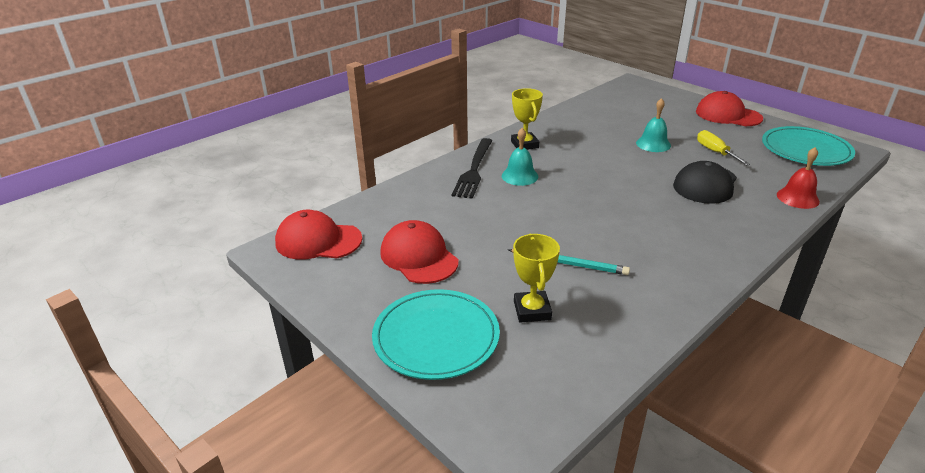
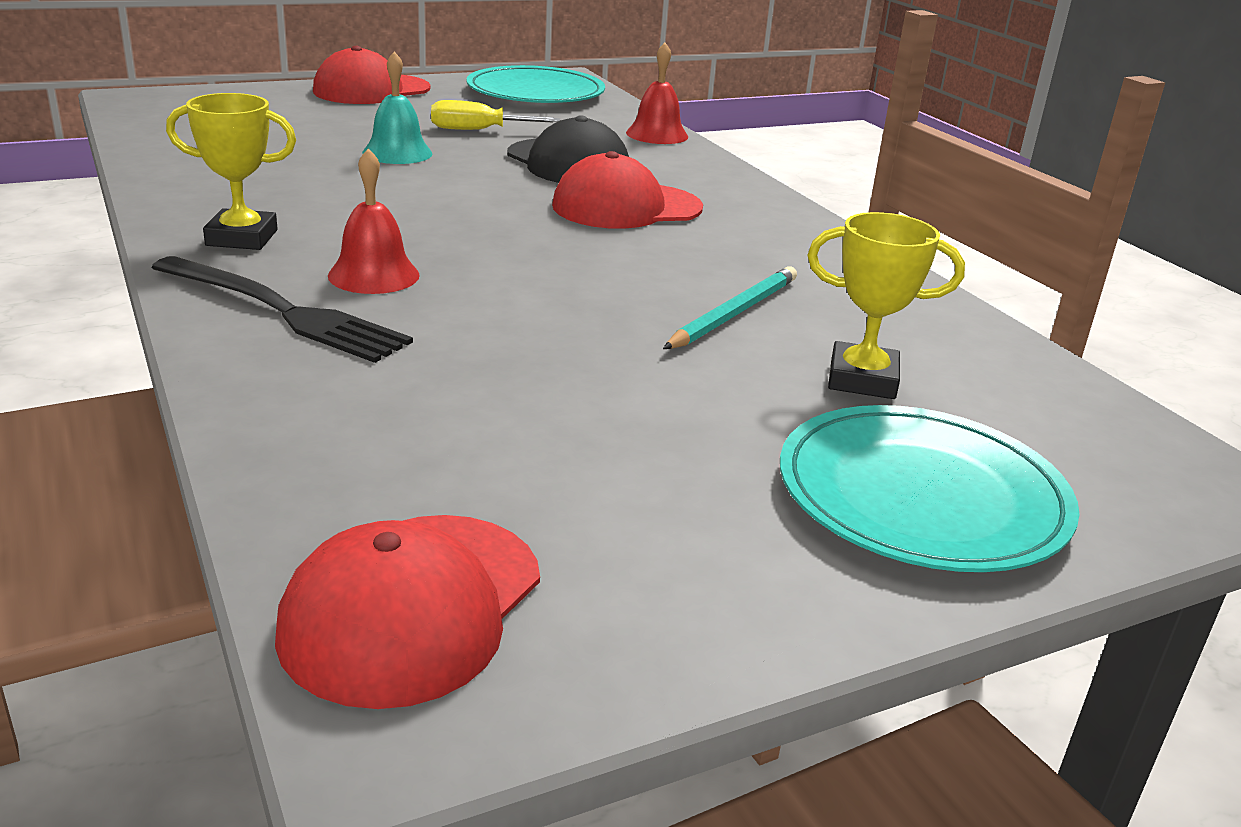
camera: 75 degrees left, 5 degrees down
(419, 257) = (611, 457): red cap -> red cap (626, 207)
(519, 176) = (374, 275): turquoise bell -> red bell

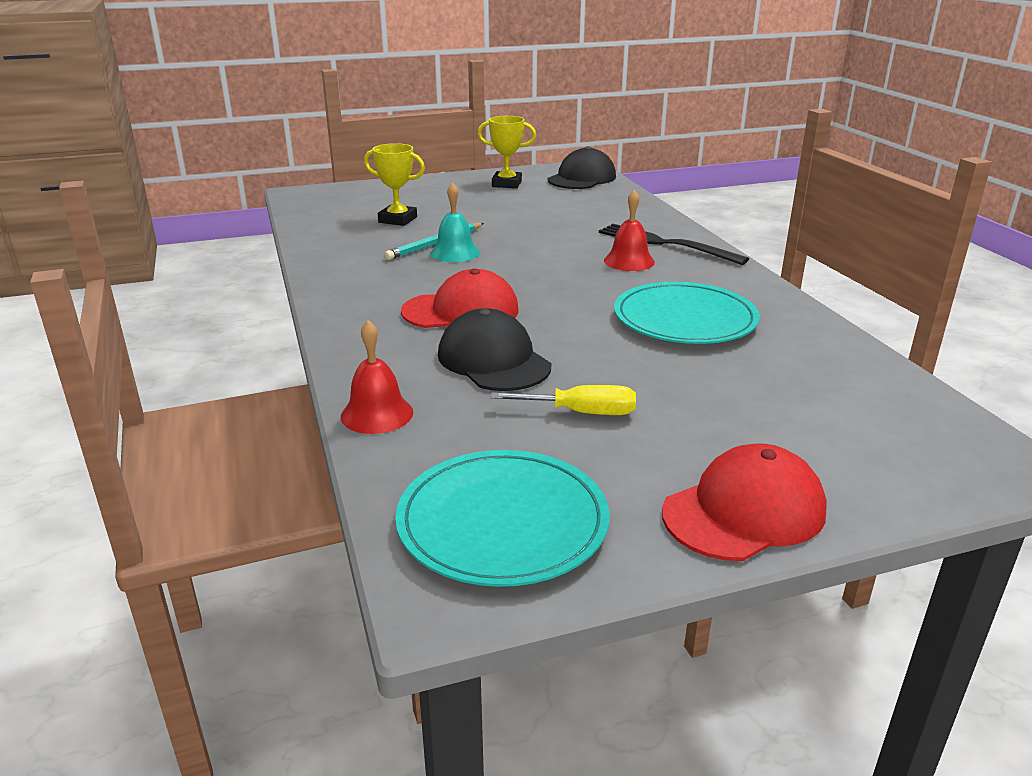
camera: 170 degrees left, 0 degrees up
(242, 238) = (720, 282): yellow trophy -> yellow trophy (507, 184)
(397, 153) = (655, 369): turquoise bell -> turquoise bell (455, 252)
(412, 607) = (582, 178): red cap -> black cap
(922, 496) = (414, 192): turquoise plate -> turquoise plate (685, 319)

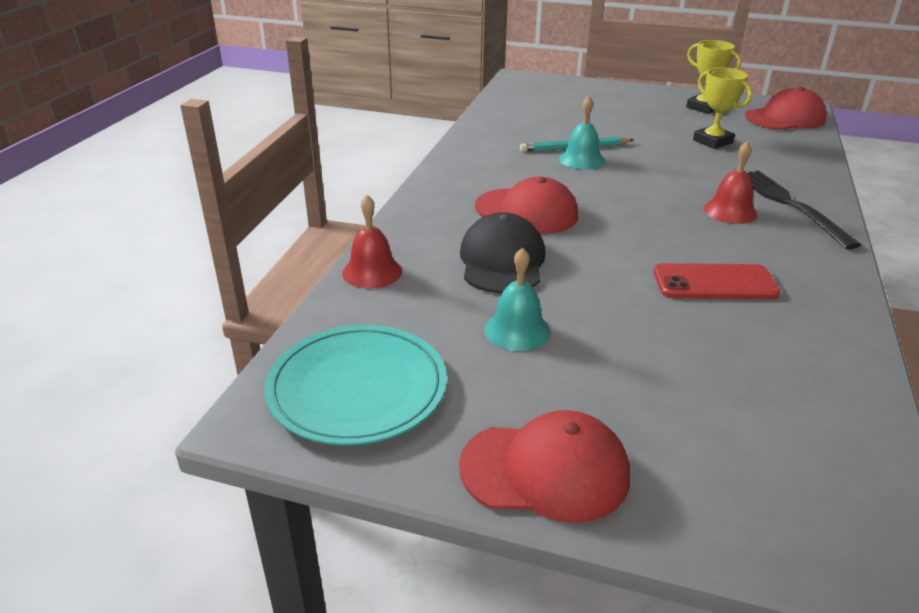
camera: 35 degrees right, 5 degrees up
(398, 220) = (569, 118): yellow trophy -> yellow trophy (712, 141)
(581, 413) = (517, 330): yellow screwdriver -> turquoise bell
(582, 178) = (785, 118): black cap -> red cap
(685, 319) = (714, 283): turquoise plate -> red phone

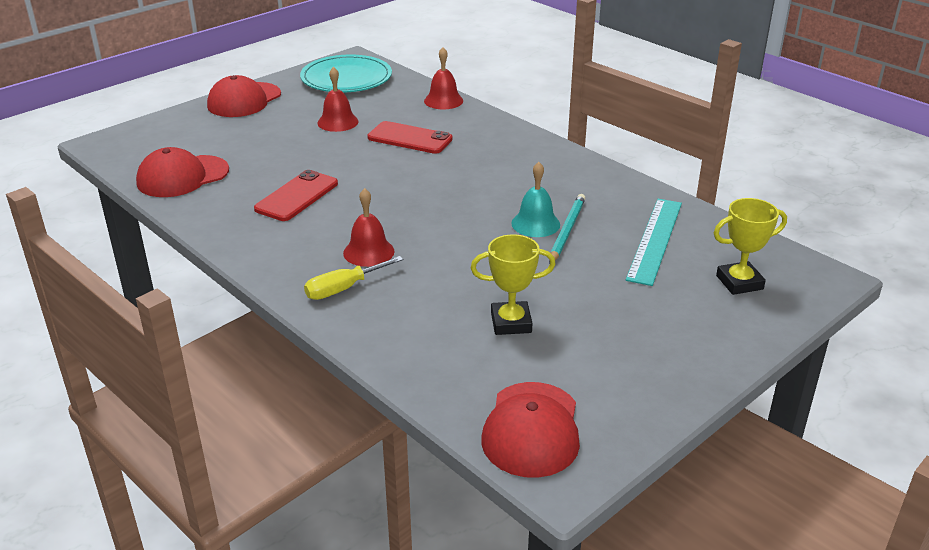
camera: 120 degrees right, 0 degrees up
(502, 261) = (409, 138): black cap -> red phone
(517, 330) = (338, 122): turquoise bell -> red bell
(526, 211) = (465, 167): red cap -> red cap (182, 177)
(543, 120) = (655, 240): none -> turquoise ruler
(703, 107) = (620, 376): yellow trophy -> yellow trophy (739, 282)
(789, 205) = (343, 289): black fork -> yellow screwdriver

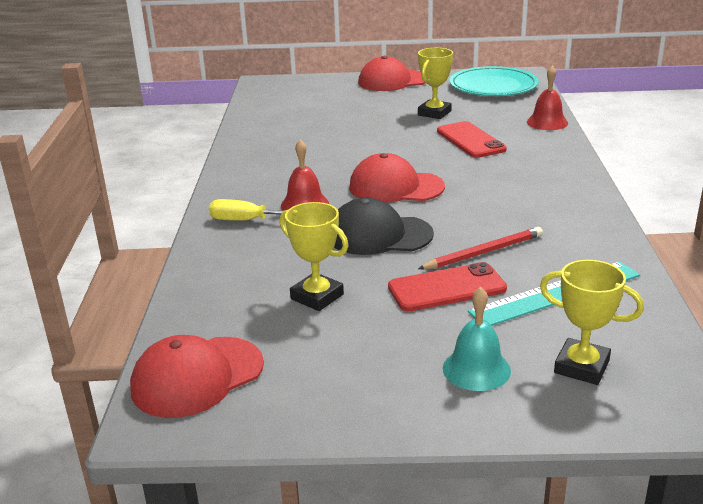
camera: 45 degrees right, 5 degrees down
(182, 177) = (273, 115): red cap -> red cap (395, 187)
(297, 196) = (321, 151): red phone -> red phone (447, 288)
(338, 122) = (434, 113): red bell -> yellow trophy
(473, 251) = (379, 235): none -> black cap
(535, 224) = (466, 236): turquoise bell -> turquoise bell (476, 369)
(566, 231) = (483, 252): turquoise pencil -> red pencil

